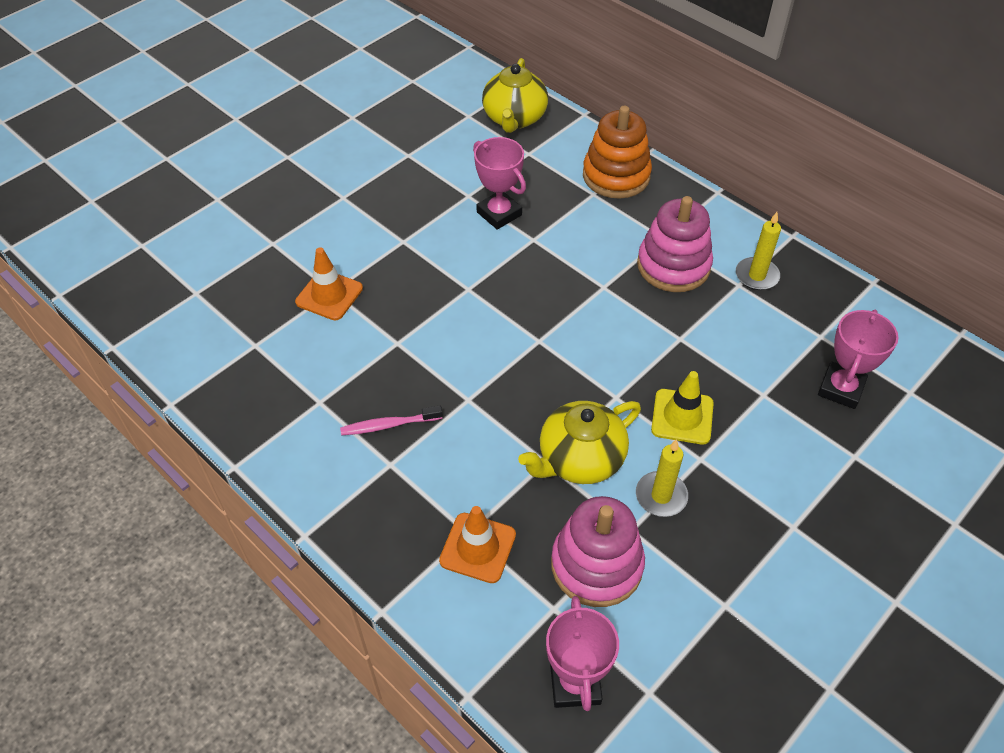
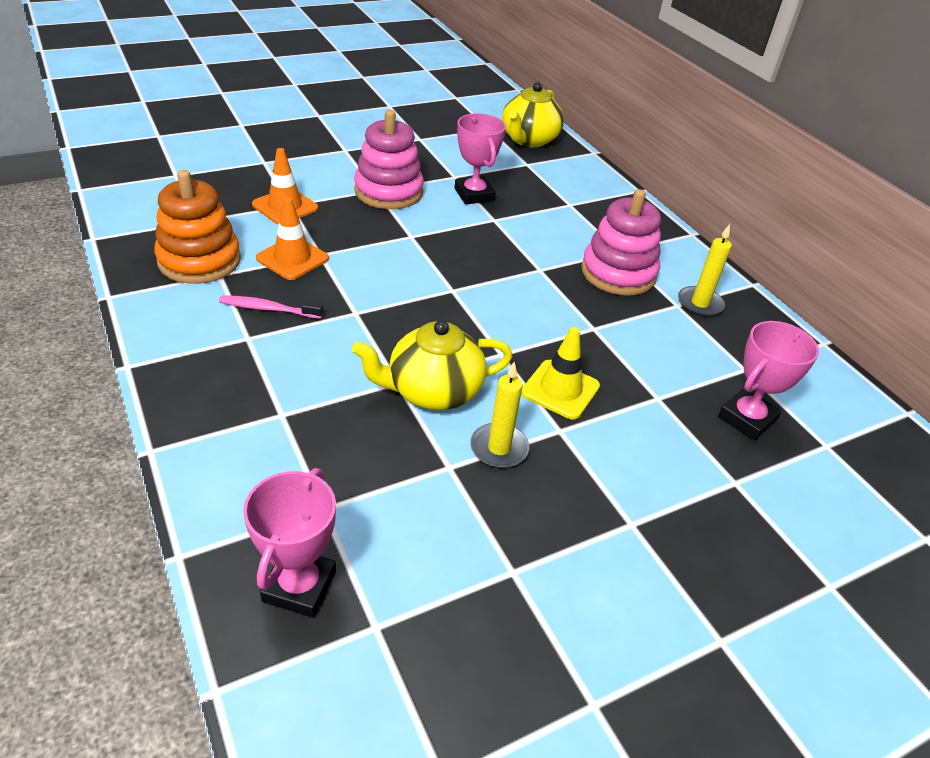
camera: 15 degrees right, 10 degrees down
(478, 548) = (282, 430): orange traffic cone -> orange traffic cone (292, 258)
(596, 565) = (393, 485): pink stacking toy -> pink stacking toy (388, 192)
(616, 176) = (599, 198): orange stacking toy -> orange stacking toy (199, 260)

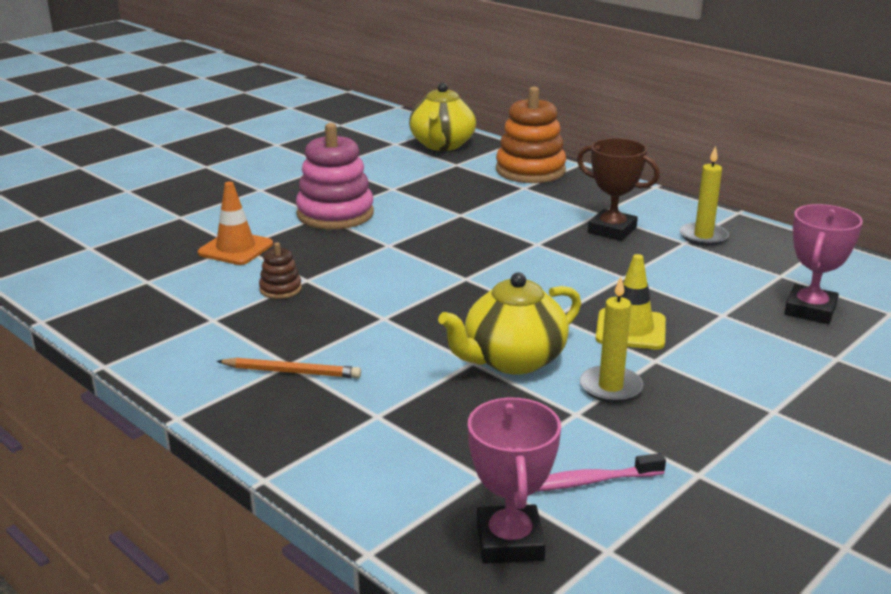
camera: 15 degrees left, 15 degrees down
(199, 260) = (181, 313): orange stacking toy -> orange stacking toy (530, 171)
(244, 347) = (292, 372): none -> orange pencil
(268, 309) = (290, 335): pink toothbrush -> pink toothbrush (588, 482)
(292, 258) = (280, 289): orange traffic cone -> brown stacking toy
(474, 195) = (424, 199): pink trophy -> none
(618, 273) = (612, 230): pink stacking toy -> brown trophy

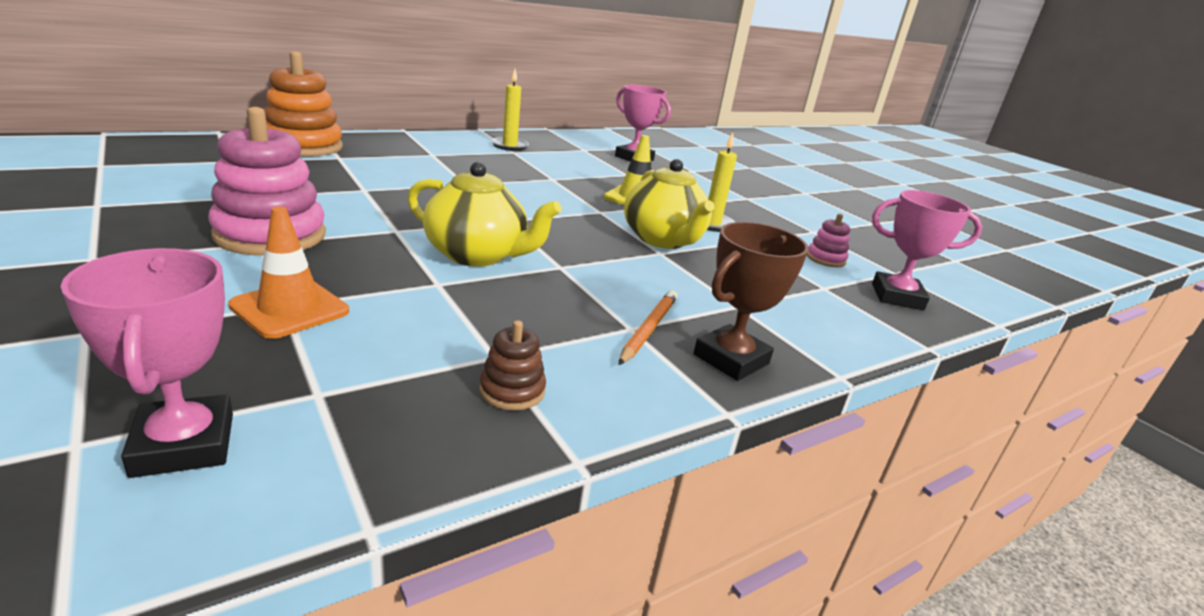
camera: 80 degrees left, 0 degrees up
(94, 266) = (184, 444): none -> pink trophy
(280, 289) = (449, 302): brown stacking toy -> brown stacking toy (512, 390)
(442, 145) = (159, 152): yellow teapot -> yellow teapot (477, 255)
(588, 482) = (825, 259): pink toothbrush -> pink stacking toy
(612, 230) = (469, 160): brown trophy -> brown trophy (731, 359)

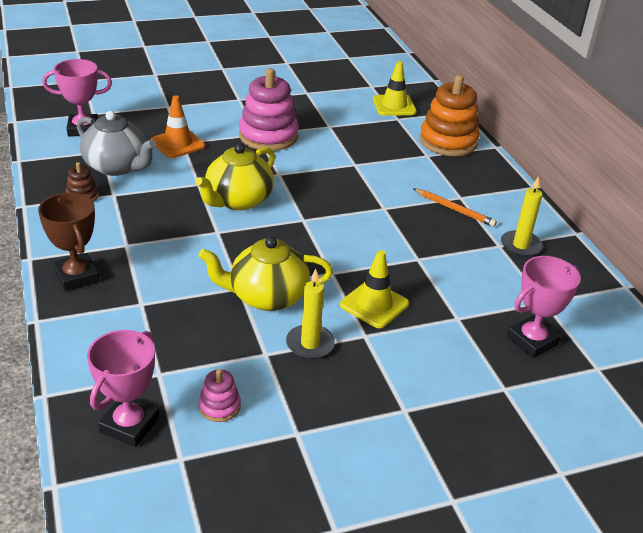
camera: 105 degrees right, 10 degrees up
(185, 159) = (394, 106): none -> yellow traffic cone
(389, 365) = (117, 167): none -> grey teapot
(649, 329) = (122, 252): orange pencil -> orange pencil (454, 210)

